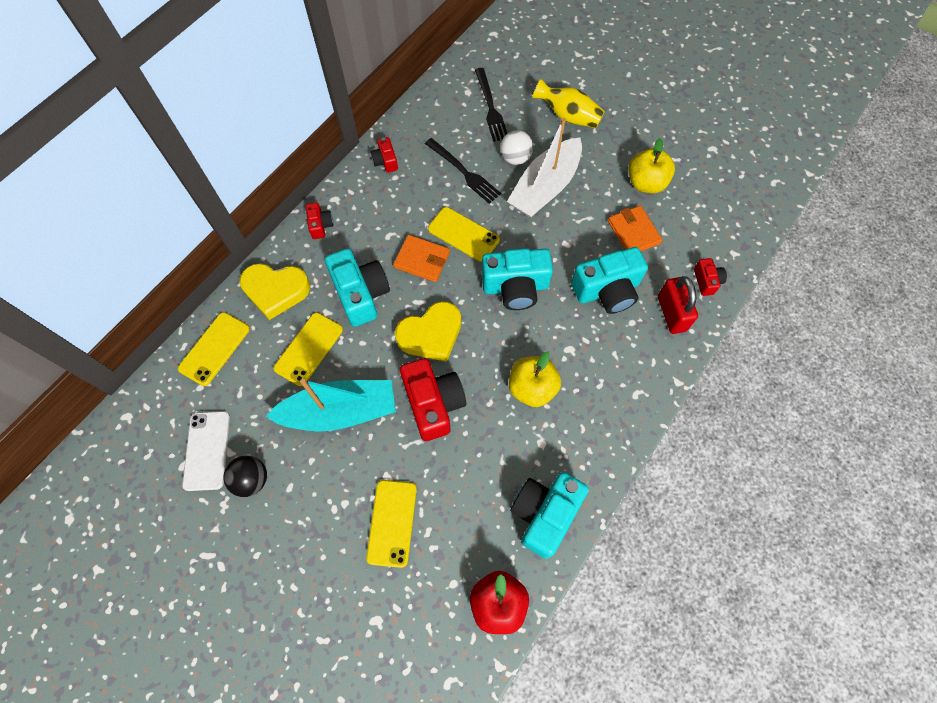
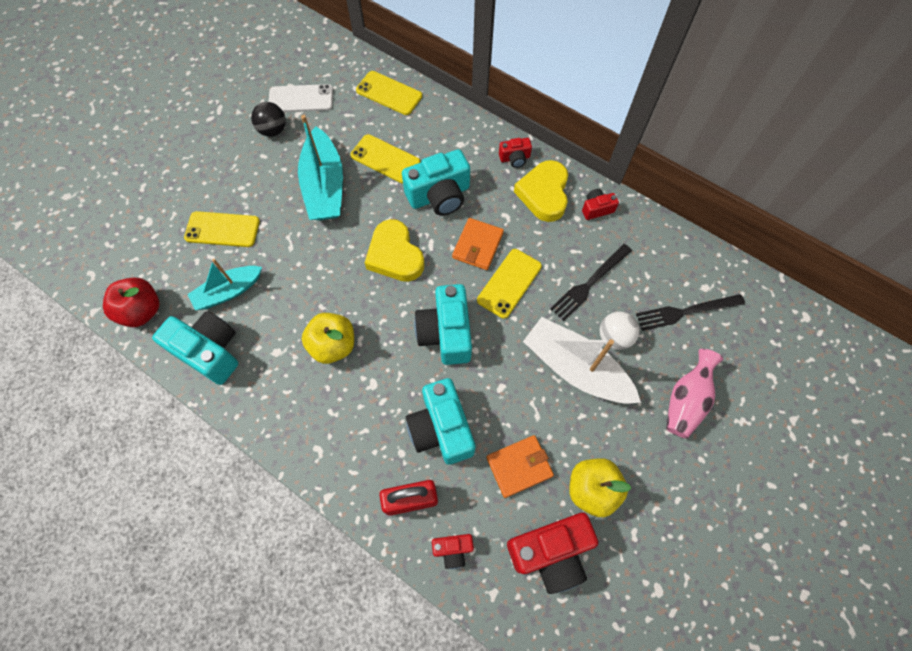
camera: 90 degrees right, 0 degrees up
(276, 291) = (443, 130): yellow heart -> yellow heart (544, 194)
(433, 404) = (325, 258): red camera -> red camera (550, 552)
(473, 504) = (228, 292): none -> turquoise boat
(568, 116) = (685, 400): yellow vase -> pink vase

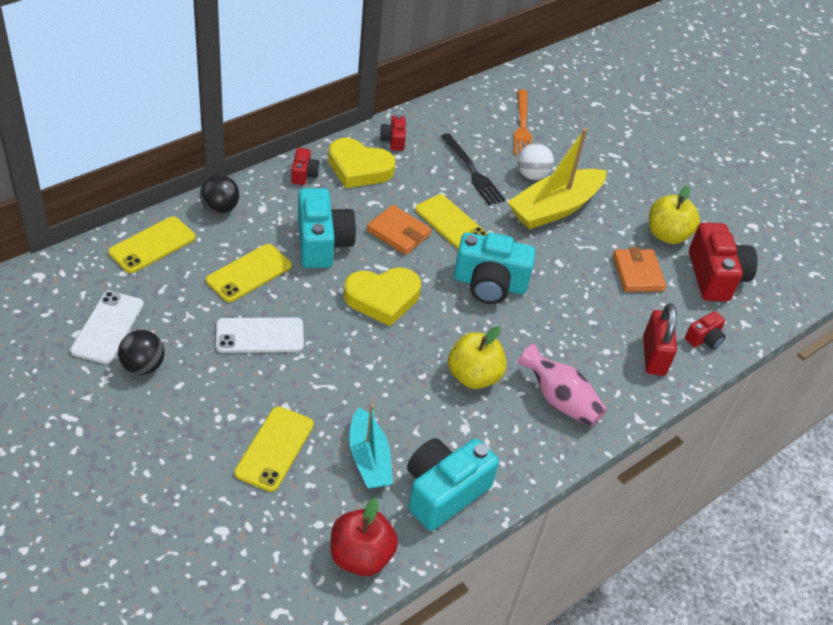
camera: 80 degrees left, 20 degrees down
(324, 186) = (260, 336): turquoise boat -> white phone
(441, 428) = (589, 315): turquoise camera -> none
(446, 118) = (220, 208): none -> black ball
(453, 550) = (704, 339): red camera -> red camera turned 45 degrees clockwise
(575, 368) = (554, 208): white boat -> yellow boat
(685, 400) = (603, 155): pink vase -> pink vase (559, 400)
(686, 311) = (522, 125): black fork -> orange fork

